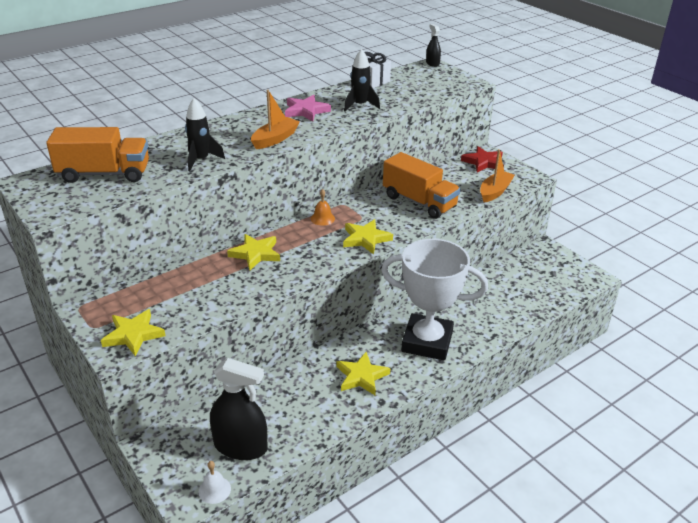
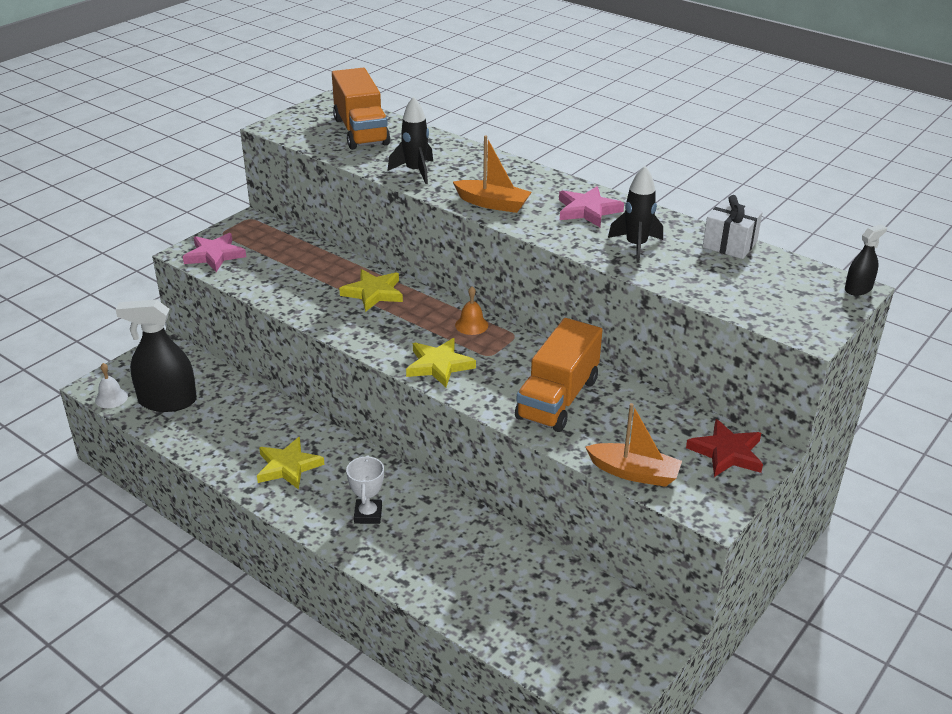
camera: 75 degrees right, 0 degrees up
(133, 335) = (214, 255): yellow star -> pink star
(240, 446) = (167, 401): black spray bottle -> black spray bottle turned 90 degrees clockwise
(427, 342) = (368, 514): white trophy -> white trophy, size x0.43

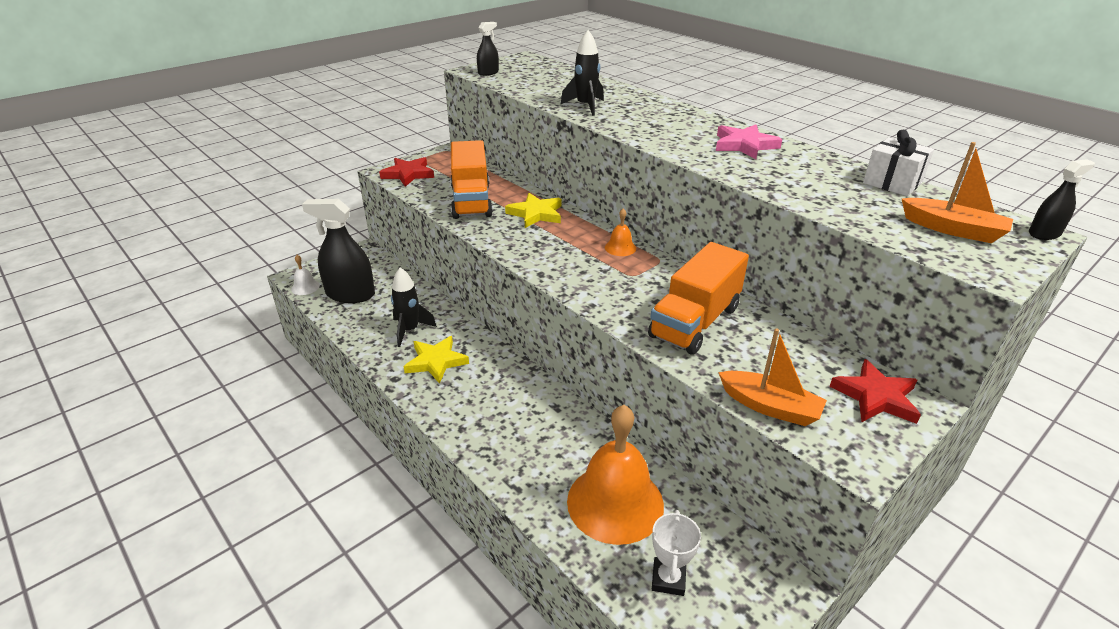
camera: 10 degrees right, 0 degrees up
(214, 255) = (408, 174): pink star -> red star
(293, 130) = (488, 73): none -> black spray bottle
(361, 131) = (545, 77): orange truck -> orange truck (471, 201)
(368, 514) = (497, 415): white trophy -> white trophy (668, 579)
(439, 365) = (582, 280): yellow star -> none
(492, 204) = (652, 134): orange boat -> orange boat (953, 229)
(501, 582) = (615, 502): none -> orange bell
(636, 246) = (792, 177): black rocket -> black rocket (410, 330)

